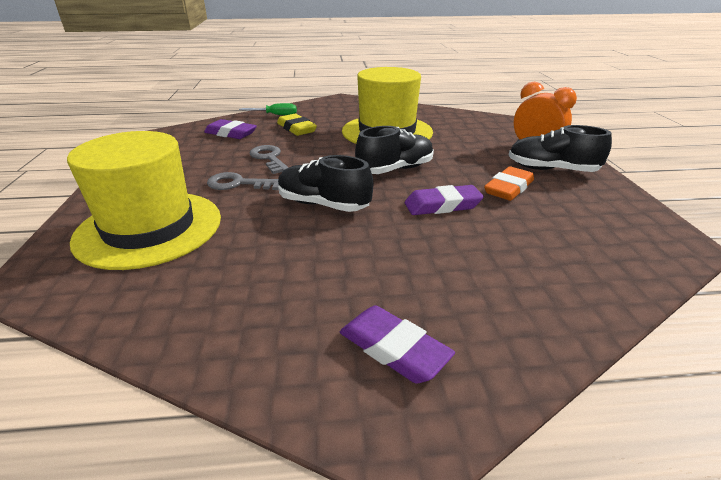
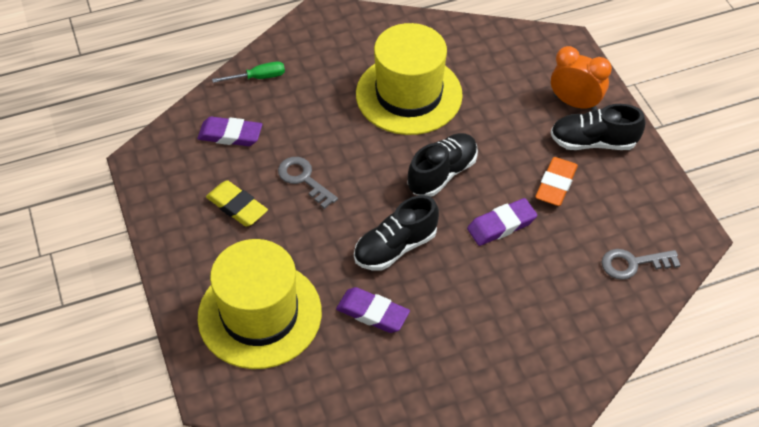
camera: 15 degrees left, 20 degrees up
(238, 184) = (298, 232): grey key -> grey key (633, 264)
(296, 129) = (301, 108): yellow eraser -> yellow eraser (237, 206)
(323, 204) = (395, 247): black shoe -> black shoe turned 45 degrees counterclockwise
(393, 349) = (504, 388): purple eraser -> purple eraser (372, 313)

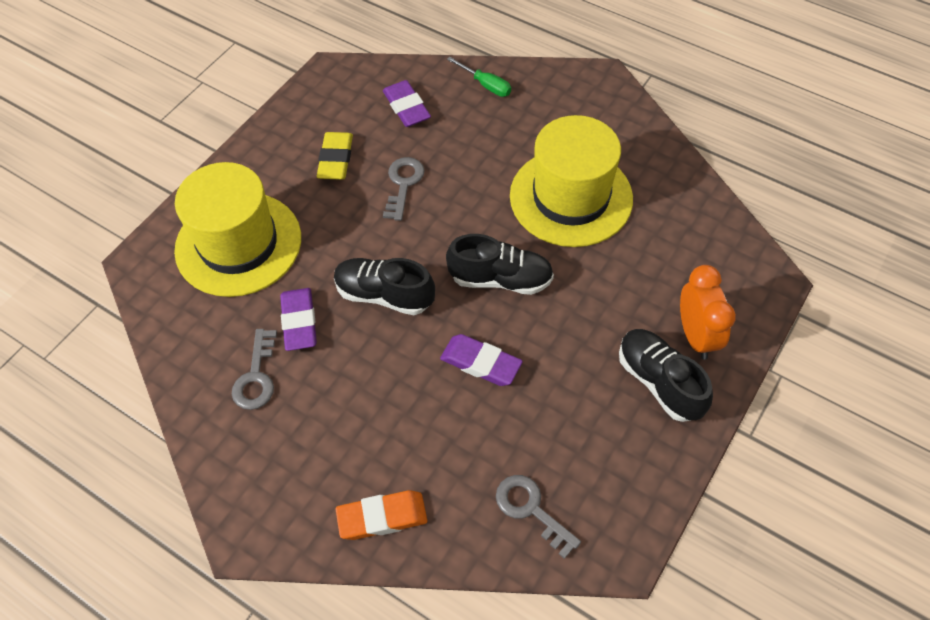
camera: 55 degrees right, 5 degrees up
(399, 367) = (256, 376): none -> grey key
(556, 184) = (572, 380): orange eraser -> orange eraser (382, 517)

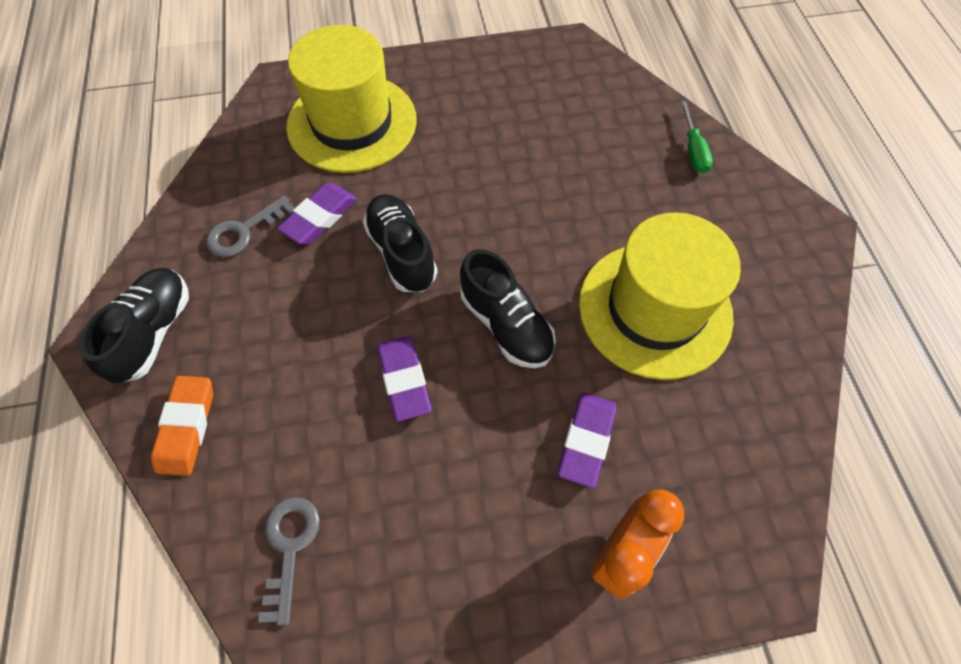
camera: 45 degrees right, 5 degrees up
(336, 159) = (495, 116): yellow eraser -> none
(382, 517) = (187, 427): orange eraser -> orange eraser turned 60 degrees clockwise
(403, 184) = (523, 177): grey key -> none
(406, 107) = (601, 117): purple eraser -> purple eraser (586, 440)
(659, 382) = (532, 557): black shoe -> black shoe (153, 332)

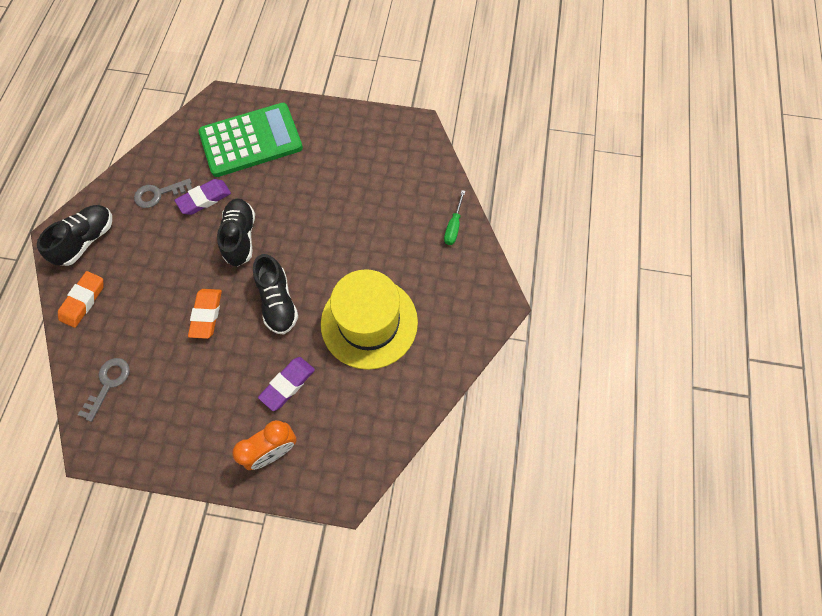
camera: 20 degrees right, 5 degrees up
(352, 123) = (251, 141): yellow hat -> green calculator
(404, 380) = (207, 314): purple eraser -> orange eraser

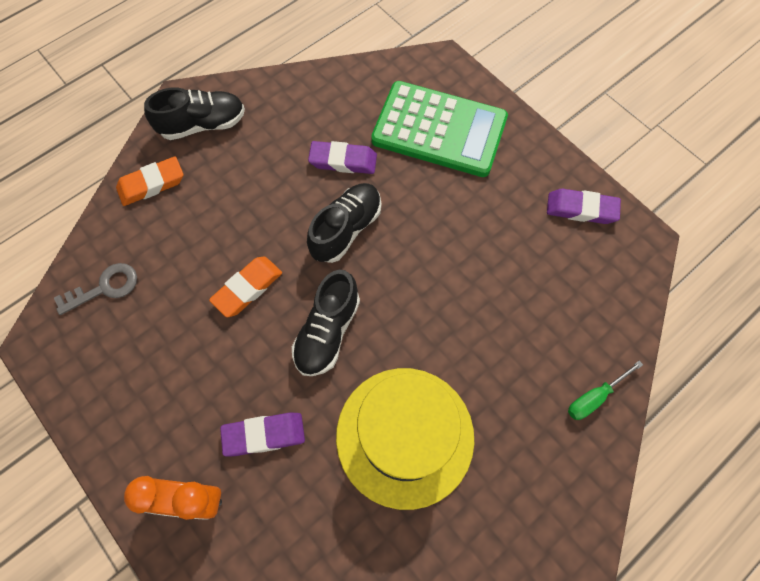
camera: 40 degrees right, 0 degrees up
(159, 194) = (304, 124): grey key -> none
(371, 131) = (581, 209): none -> purple eraser

